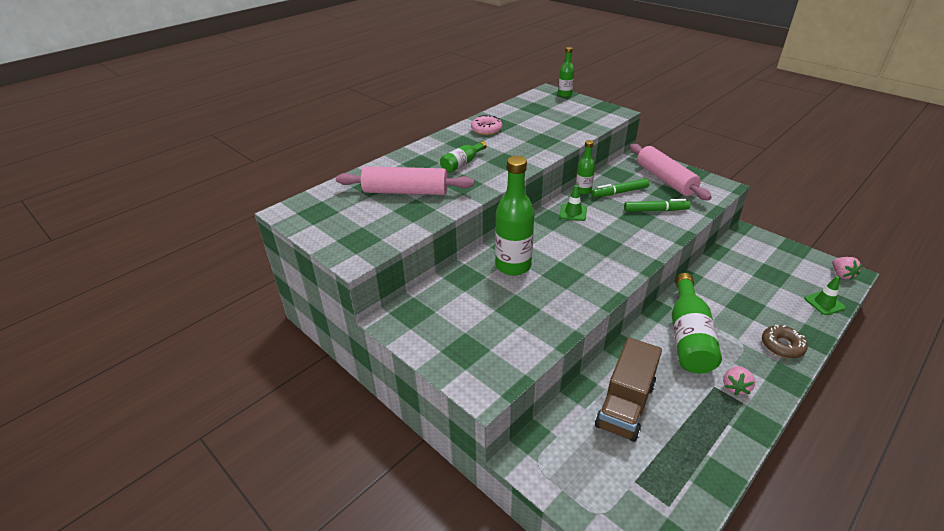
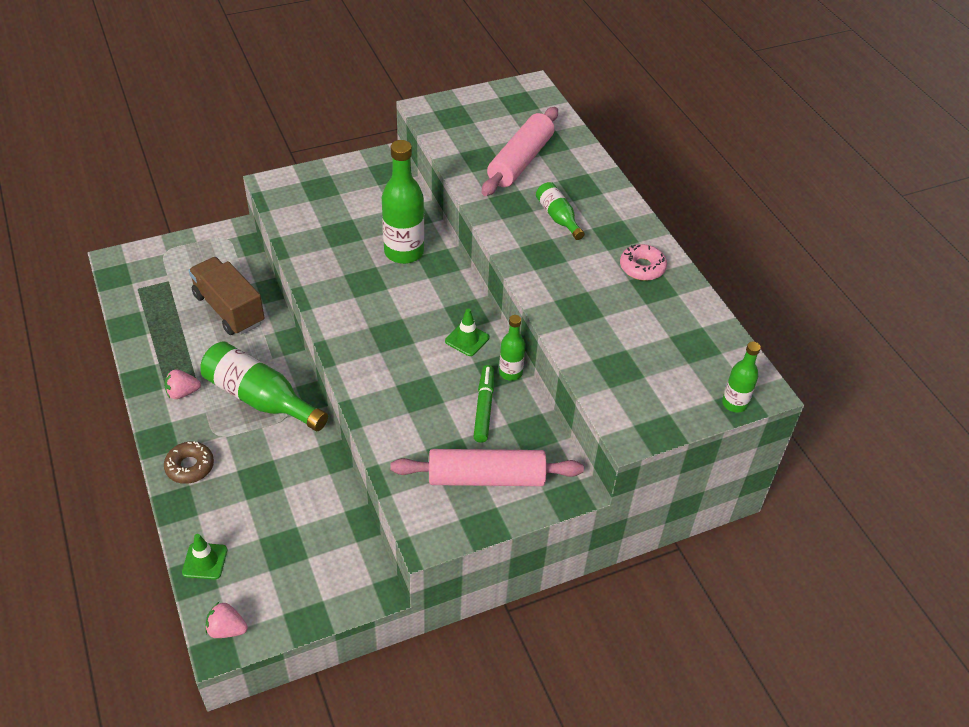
camera: 110 degrees right, 10 degrees up
(655, 210) = (421, 420): green marker -> none
(735, 387) = (182, 393): pink strawberry -> pink strawberry turned 60 degrees counterclockwise

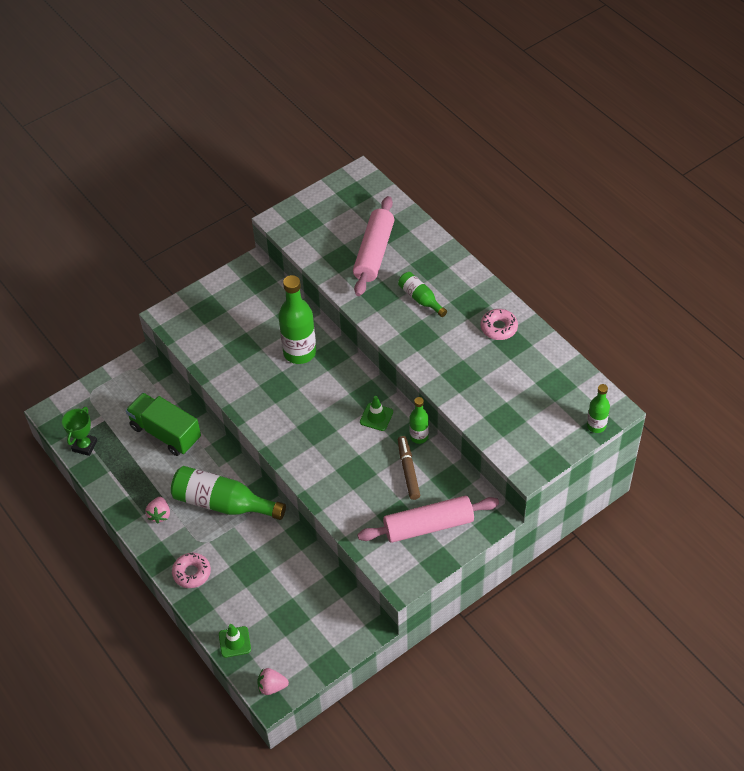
camera: 10 degrees left, 5 degrees up
(134, 301) = (84, 446): none -> green trophy
(182, 393) = (159, 515): pink strawberry -> pink strawberry turned 60 degrees counterclockwise
(190, 467) = (192, 573): brown donut -> pink donut
(229, 309) = (166, 433): brown truck -> green truck
(484, 407) = (408, 470): green marker -> brown marker

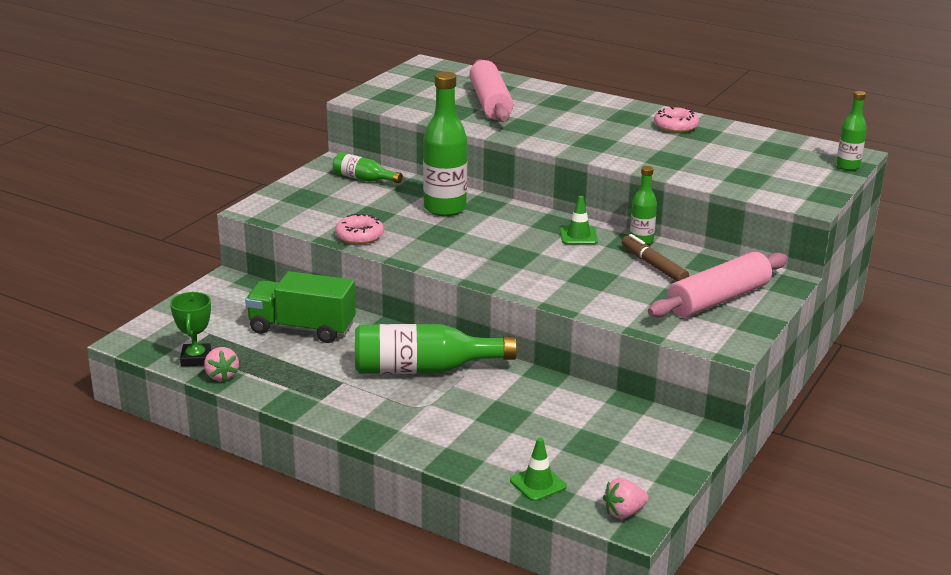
camera: 25 degrees left, 25 degrees down
(159, 515) = (344, 395): pink strawberry -> pink strawberry (221, 376)
(192, 573) = (428, 436): pink donut -> pink donut (359, 236)
(420, 299) = (571, 122): green bottle -> green bottle (364, 179)

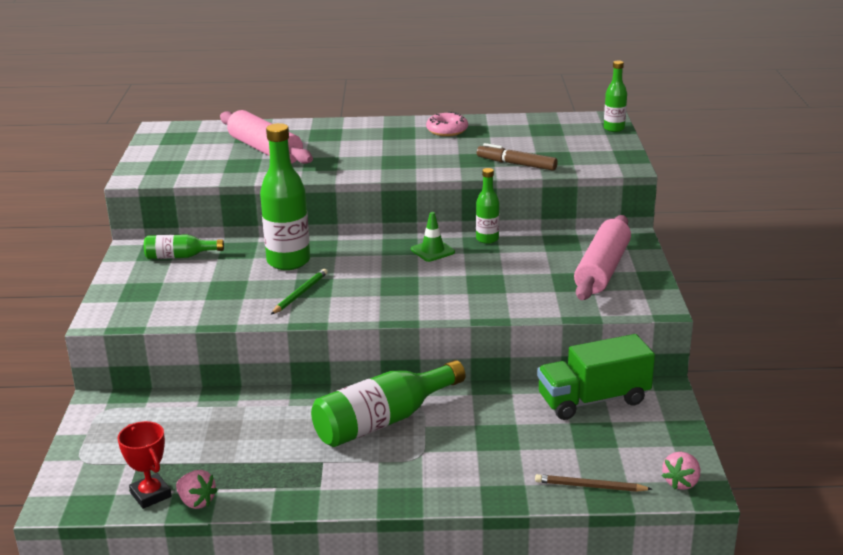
camera: 30 degrees left, 0 degrees up
(196, 358) = (151, 495): green trophy -> red trophy
(302, 328) = (228, 424): green truck -> green truck (593, 400)
(359, 236) = (238, 312): pink donut -> none
(424, 237) = (300, 294): none -> green pencil
(538, 483) = (590, 486): green traffic cone -> brown pencil
(653, 265) = (521, 257): brown marker -> brown marker (516, 164)

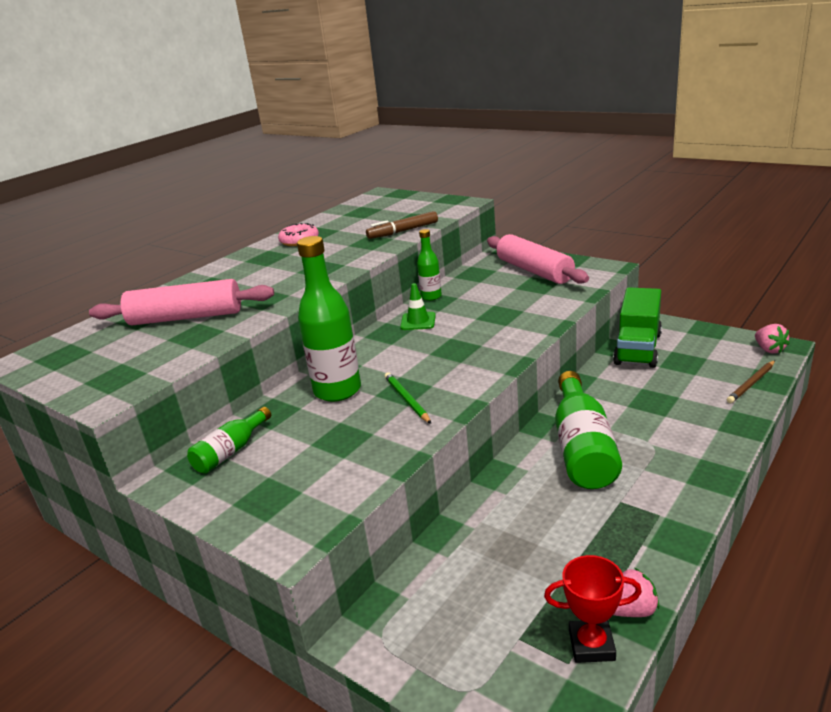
camera: 50 degrees left, 0 degrees up
(614, 128) = (400, 194): green bottle -> none

